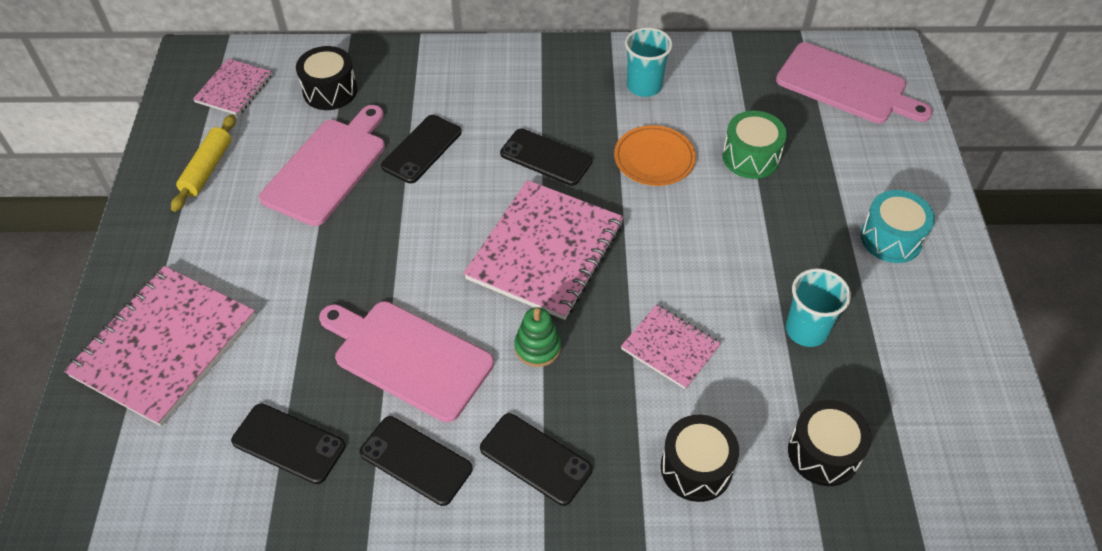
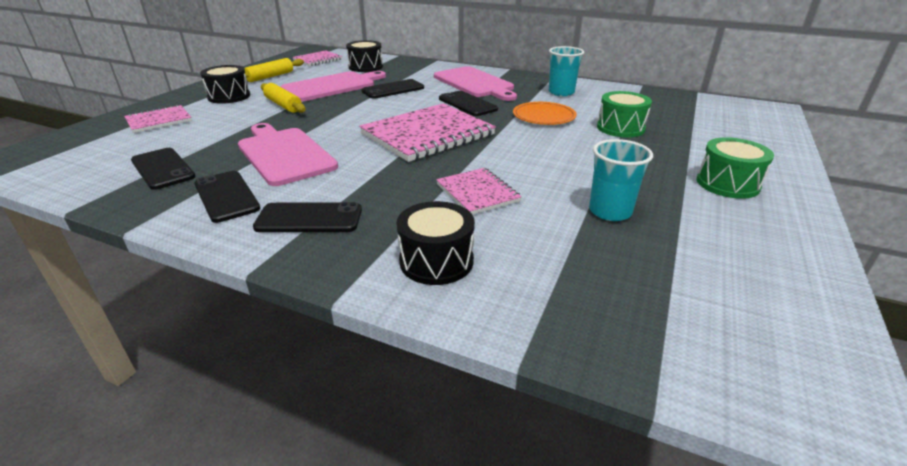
camera: 25 degrees right, 20 degrees down
(165, 346) = (159, 121): pink notebook -> pink notebook, size x0.54
(303, 244) = (283, 105): none -> yellow rolling pin
(535, 459) = (309, 218): black phone -> black phone turned 60 degrees counterclockwise
(537, 347) = (375, 169): green stacking toy -> none
(823, 453) = (573, 288): black drum -> black drum (229, 96)
(846, 85) = (723, 115): pink cutting board -> pink cutting board (475, 83)
(891, 238) = (727, 184): turquoise drum -> green drum

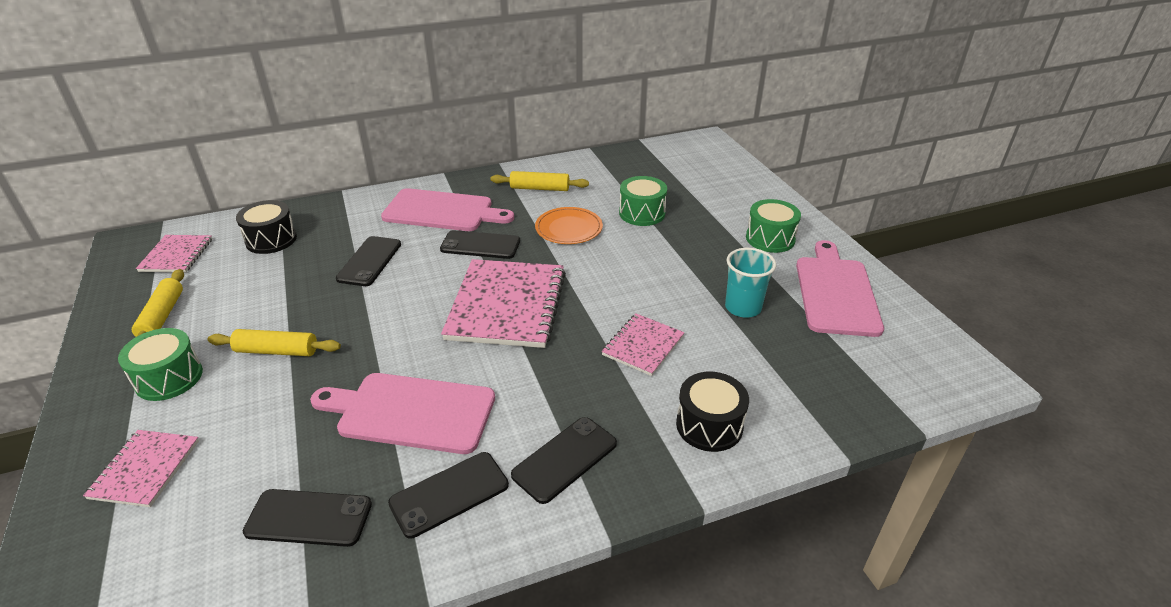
camera: 45 degrees left, 5 degrees up
(226, 196) = (449, 494): black phone -> black phone turned 45 degrees counterclockwise
(229, 96) = (169, 378): black drum -> green drum
(332, 86) = (285, 291): pink cutting board -> pink cutting board (836, 292)
(477, 193) = (643, 346): pink notebook -> pink notebook turned 75 degrees counterclockwise
(561, 92) = (539, 188): turquoise cup -> yellow rolling pin

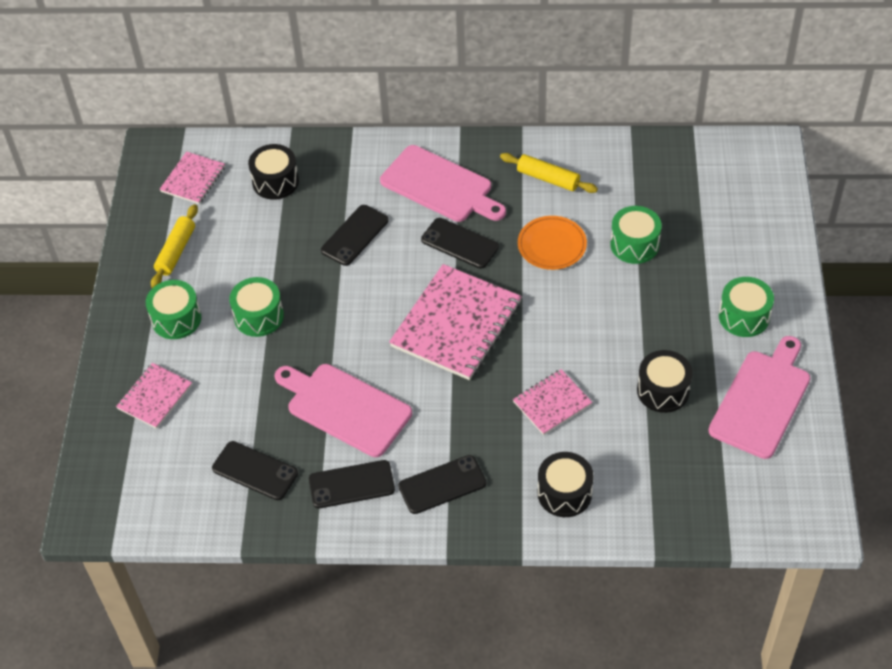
camera: 25 degrees right, 15 degrees up
(277, 351) = (258, 316): yellow rolling pin -> green drum
(743, 307) = (663, 390): turquoise cup -> black drum

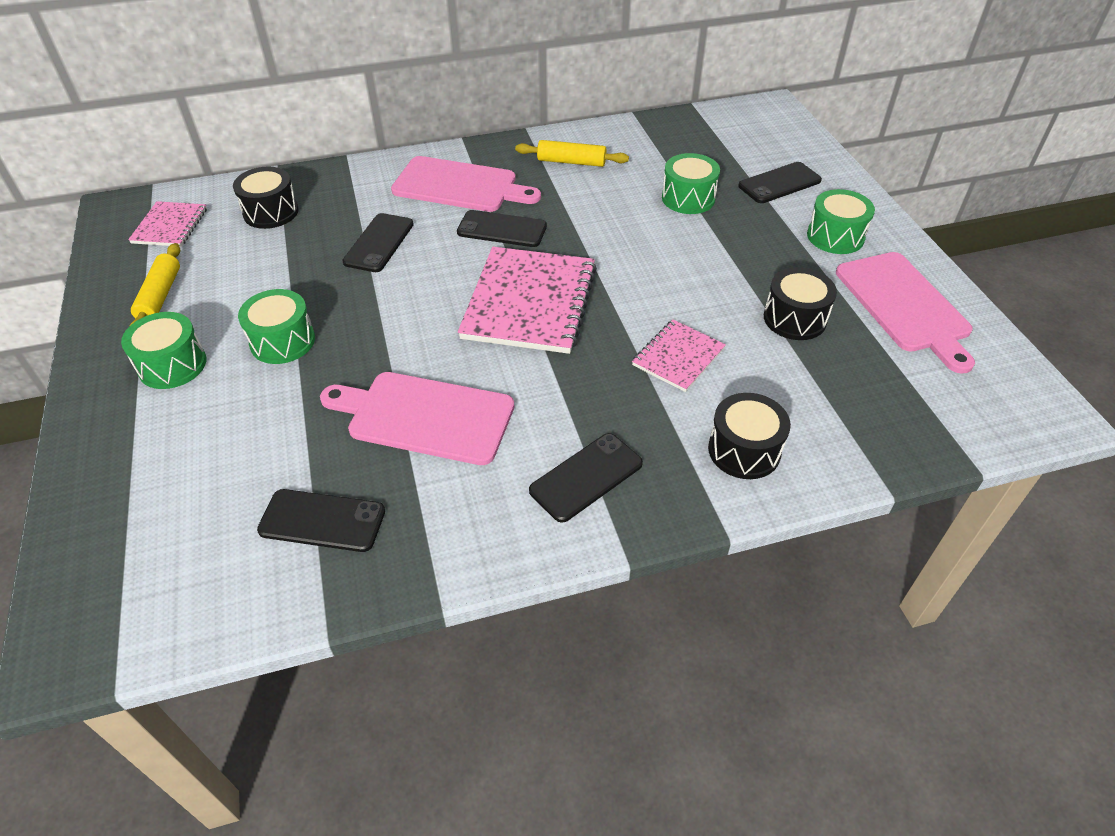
camera: 20 degrees left, 5 degrees down
(155, 397) = (156, 460): pink notebook -> none
(351, 484) = (464, 506): black phone -> black phone (779, 183)
(552, 245) = (602, 213): orange plate -> none
(762, 400) = (904, 305): pink cutting board -> pink cutting board turned 150 degrees clockwise

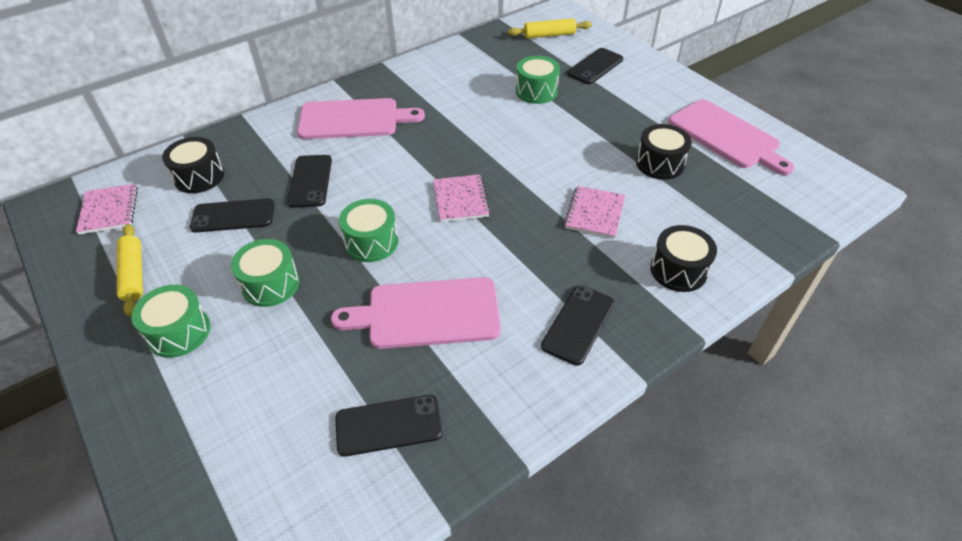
camera: 20 degrees left, 0 degrees up
(502, 229) = (407, 147): black phone -> black phone (233, 216)
(529, 302) = (460, 199): pink notebook -> pink notebook, size x0.54
(571, 162) = (433, 81): yellow rolling pin -> yellow rolling pin (549, 35)
(835, 236) = (654, 97): green drum -> green drum (371, 242)

